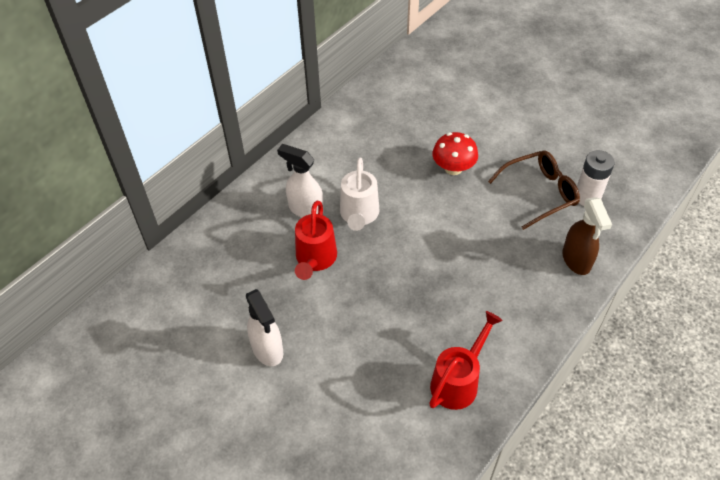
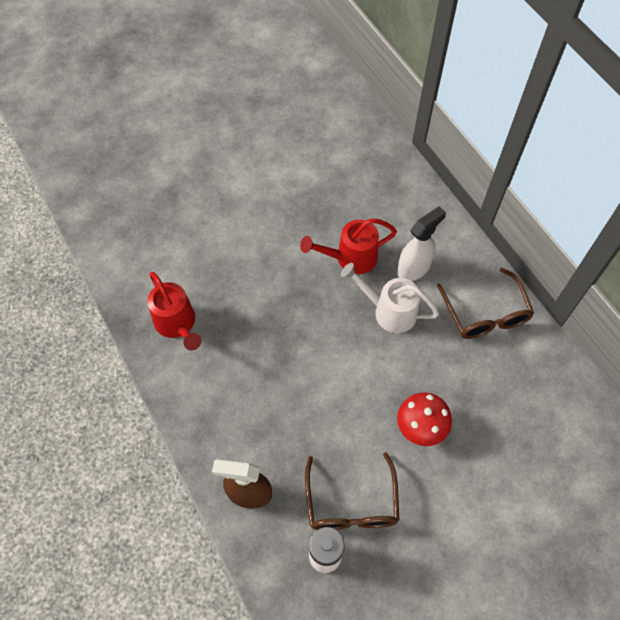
camera: 110 degrees right, 10 degrees up
(267, 349) = (274, 199): white spray bottle -> none
(315, 260) = (350, 258): red watering can -> red watering can turned 45 degrees counterclockwise
(331, 152) = (485, 314): none -> brown glasses

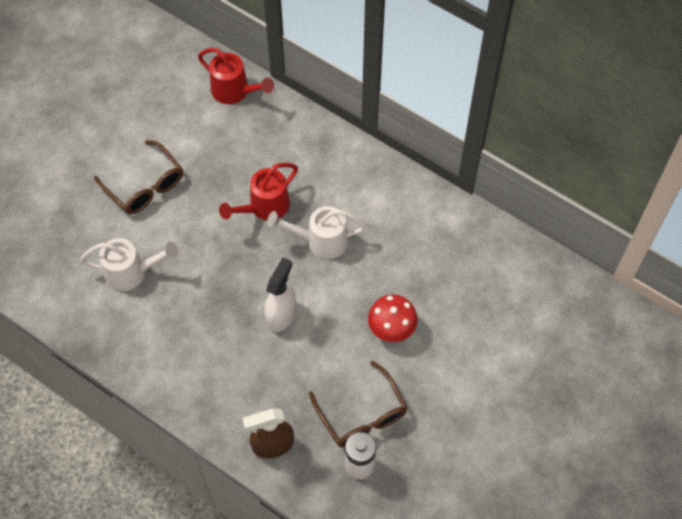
camera: 25 degrees left, 0 degrees up
(177, 324) = (136, 331): red watering can -> red watering can (235, 91)
(201, 269) = (132, 272): none -> white watering can
(414, 268) = (325, 193): white spray bottle -> white spray bottle (281, 315)
(485, 314) = (404, 209): brown glasses -> brown glasses (145, 186)

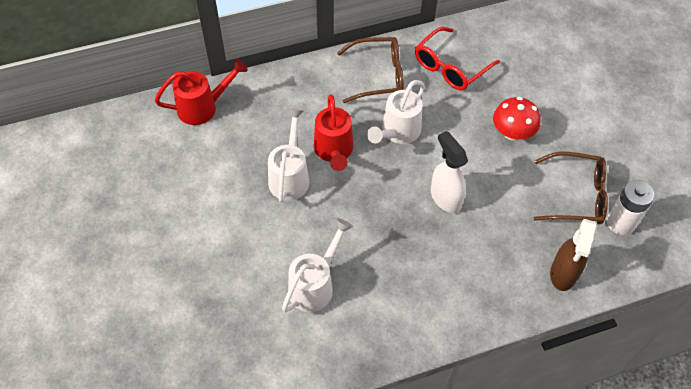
camera: 55 degrees left, 5 degrees down
(145, 186) = (235, 224): brown glasses -> brown glasses (378, 76)
(216, 193) = (290, 176): none -> white watering can
(426, 238) = (450, 67): none -> red glasses

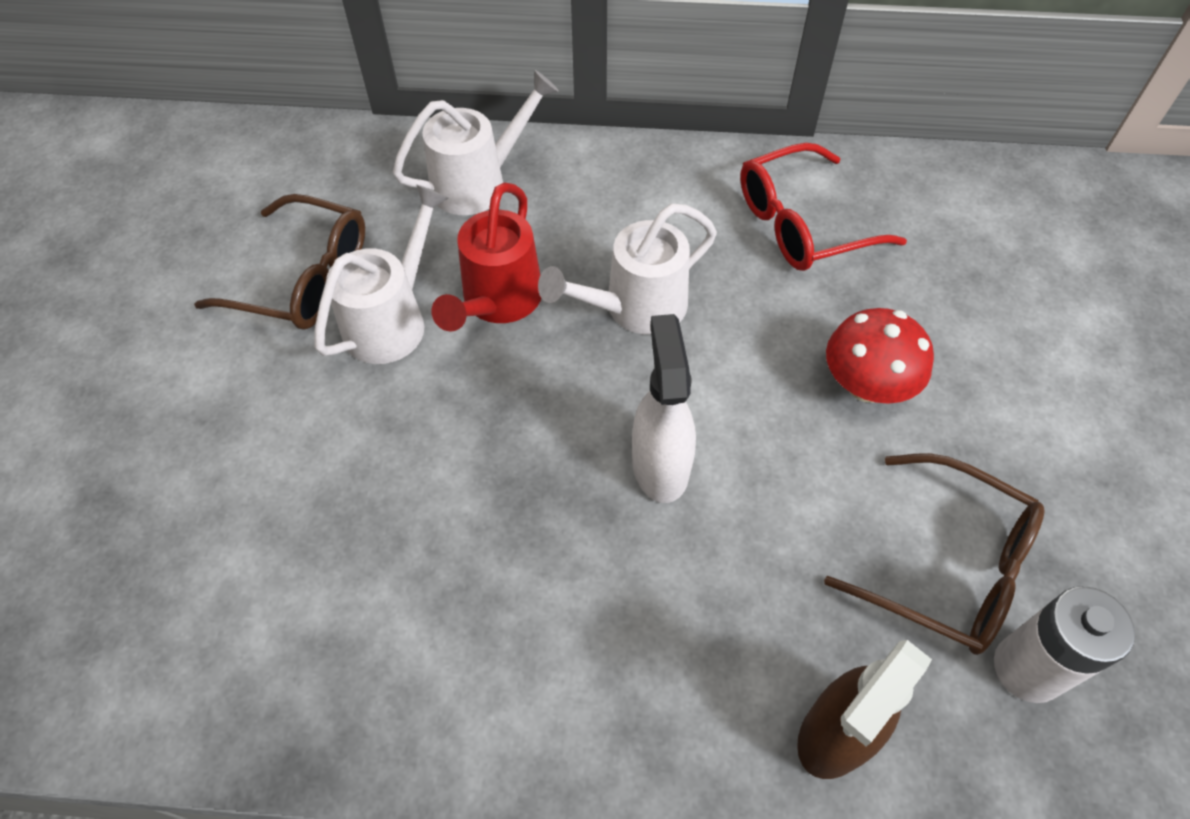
camera: 25 degrees right, 0 degrees up
(203, 107) = (325, 158): red watering can -> none
(315, 285) = (308, 541): white watering can -> white watering can (479, 183)
(378, 76) = (657, 198): brown glasses -> brown glasses (303, 278)

